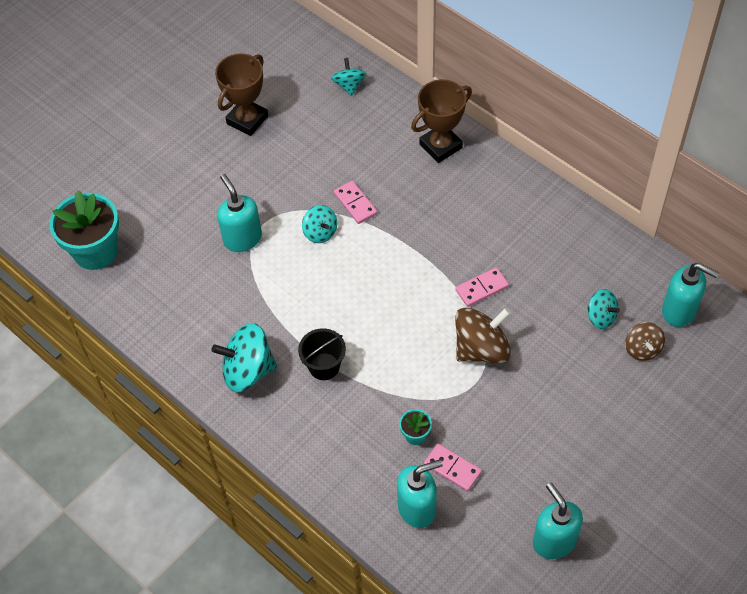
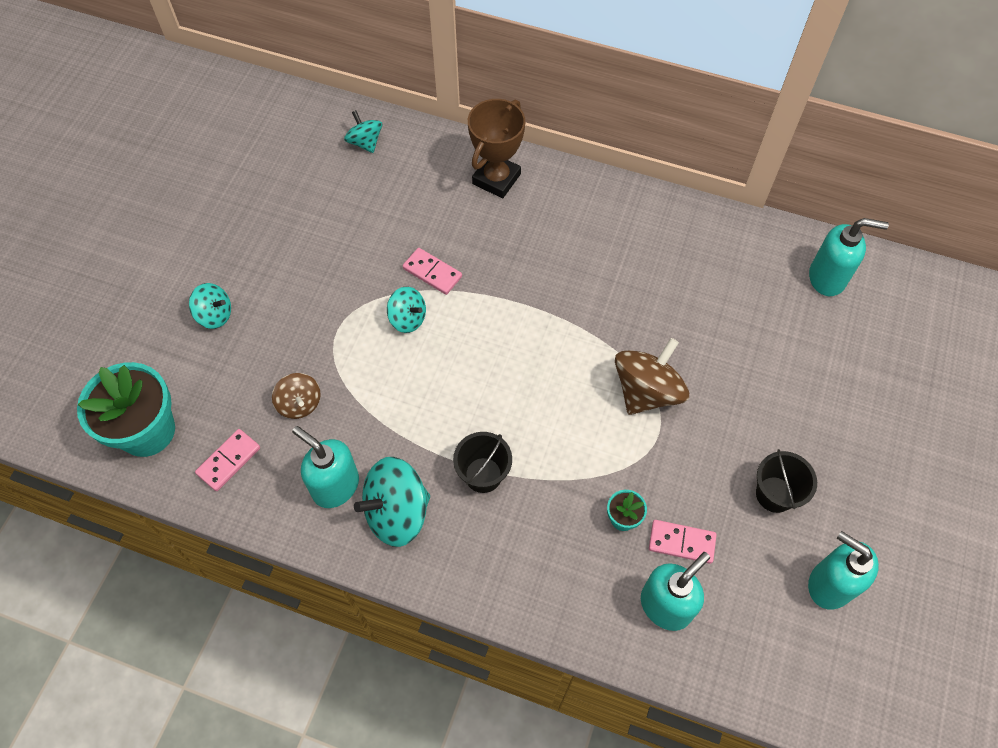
camera: 25 degrees left, 5 degrees up
(242, 238) = (320, 355): turquoise soap dispenser -> turquoise soap dispenser (335, 486)
(247, 120) = (265, 215): brown trophy -> none
(481, 288) = (614, 322): pink domino -> pink domino (228, 461)
(545, 460) = (774, 494): none -> black bucket
(601, 317) = (753, 311): turquoise spinning top -> turquoise spinning top (215, 315)
(642, 349) = (811, 332): brown spinning top -> brown spinning top (299, 403)

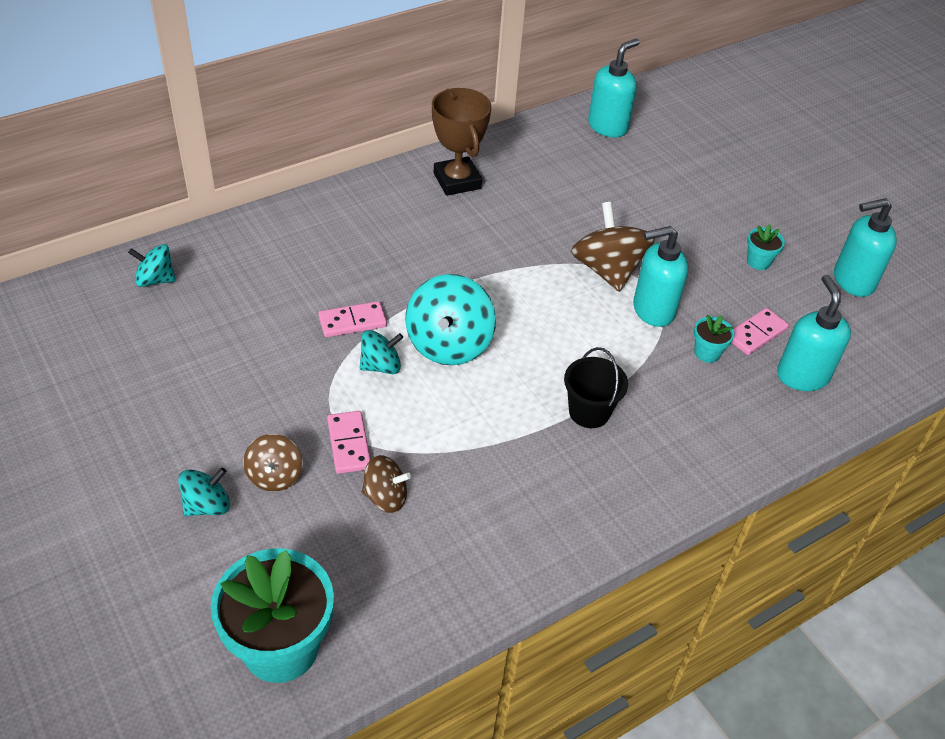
camera: 55 degrees left, 15 degrees down
(228, 461) = (390, 593): pink domino -> pink domino (348, 444)
(265, 331) = (275, 476): none -> brown spinning top
(335, 486) = (501, 522): turquoise soap dispenser -> turquoise soap dispenser (652, 310)
(397, 512) = (571, 493): turquoise spinning top -> turquoise spinning top (449, 344)
(496, 179) = (308, 226): brown trophy -> brown trophy (457, 181)
(774, 494) = (758, 261): black bucket -> turquoise flower pot

